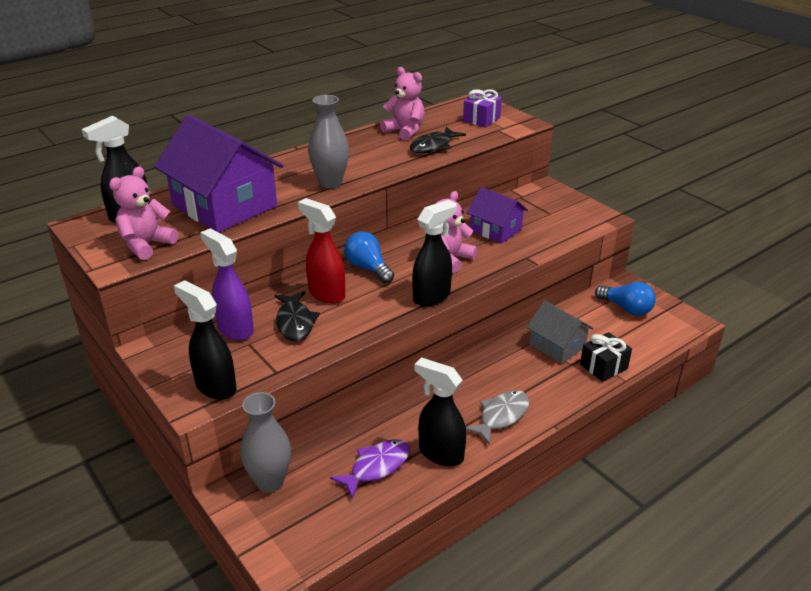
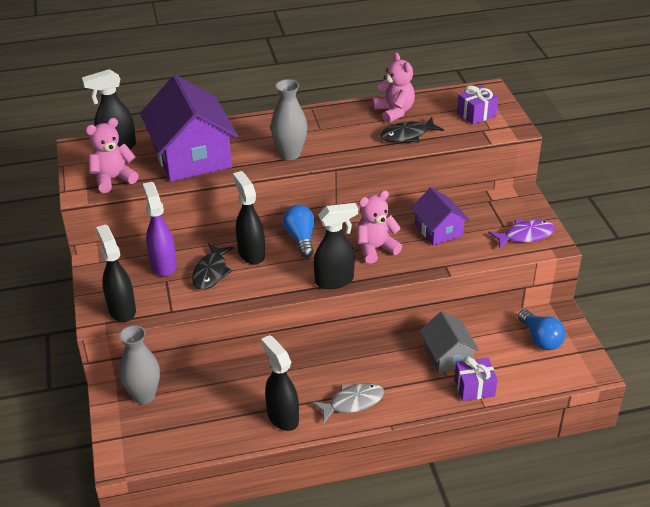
camera: 25 degrees right, 5 degrees up
(326, 294) = (251, 253): red spray bottle -> black spray bottle
(377, 467) = (227, 411): purple fish -> purple fish (525, 235)
(603, 366) = (474, 387): black gift -> purple gift

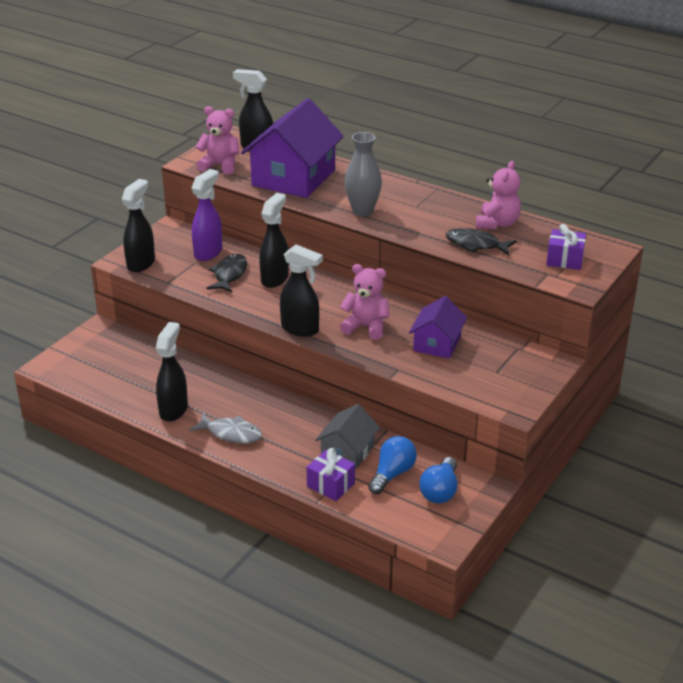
camera: 45 degrees right, 5 degrees down
(144, 395) = (116, 340): grey vase -> none
(211, 272) = (229, 274): black fish -> black fish turned 135 degrees clockwise
(300, 238) = (324, 289): blue light bulb -> blue light bulb (392, 474)
(525, 235) = (502, 389): purple fish -> none

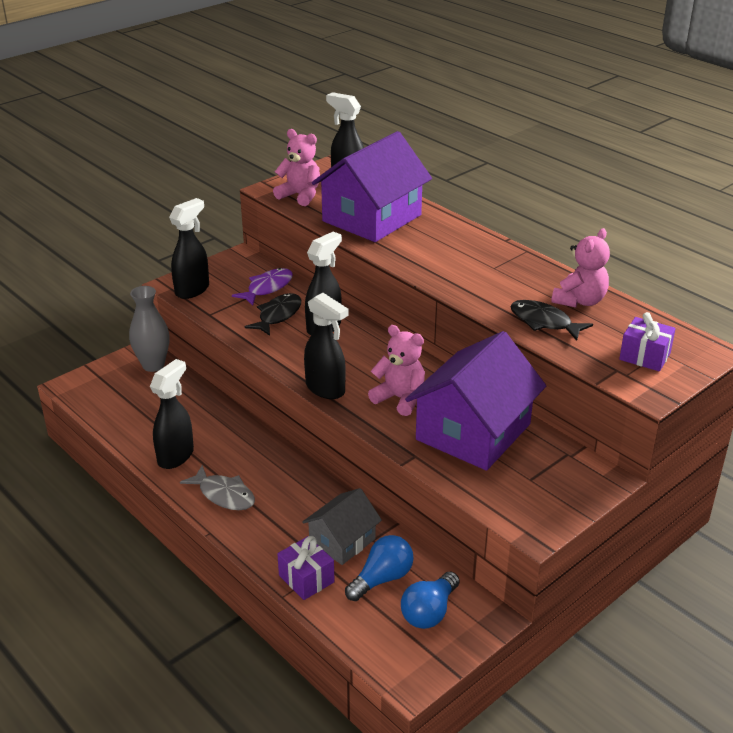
camera: 15 degrees right, 0 degrees up
(208, 252) = (267, 288): purple spray bottle -> purple fish
(362, 211) = (430, 265): grey vase -> grey vase (153, 365)
(437, 343) = (473, 432): purple house -> purple house, size x1.83

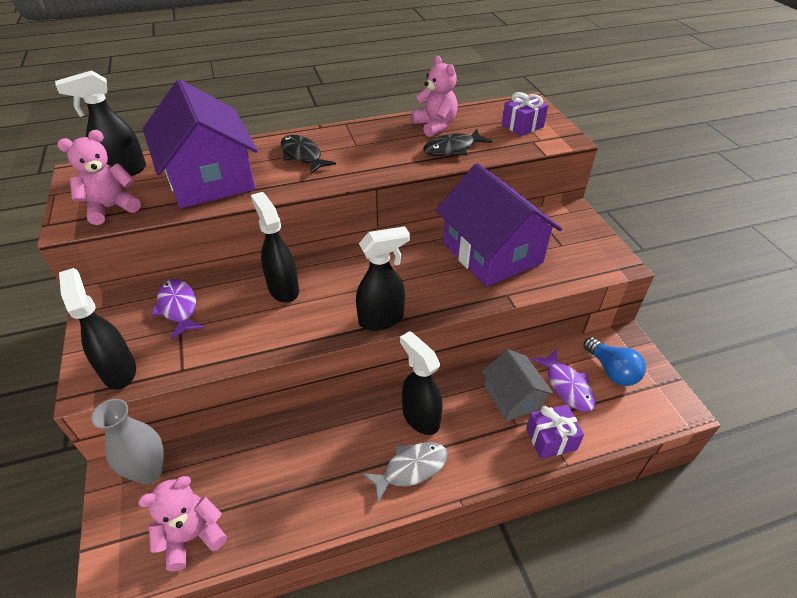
camera: 65 degrees left, 10 degrees up
(176, 456) = (326, 495): black spray bottle -> black spray bottle (420, 417)
(278, 315) = (235, 315): black fish -> black fish (302, 155)
(382, 579) = (567, 386): blue light bulb -> purple fish
(400, 398) = (425, 277): pink teddy bear -> pink teddy bear (192, 536)

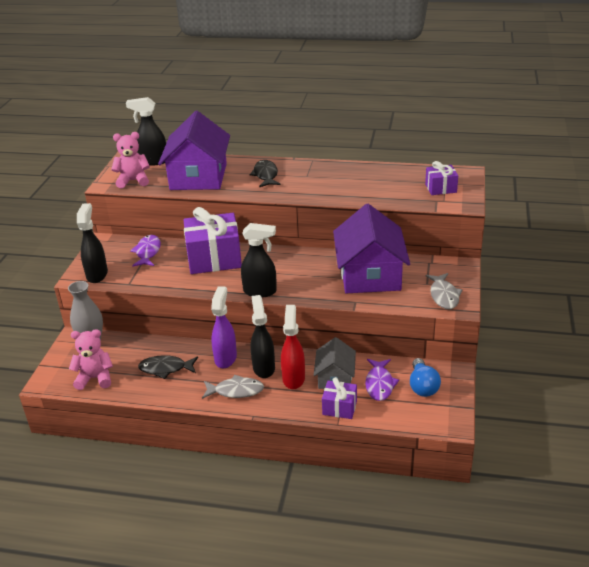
camera: 30 degrees right, 10 degrees down
(283, 289) = (214, 258): black spray bottle -> purple gift
(362, 422) = (225, 358): none -> purple spray bottle
(435, 126) = (374, 174): pink teddy bear -> none
(452, 149) = (371, 193): black fish -> black fish (165, 369)
(467, 418) = (293, 378): none -> red spray bottle
(592, 255) = (444, 296): none -> grey fish

